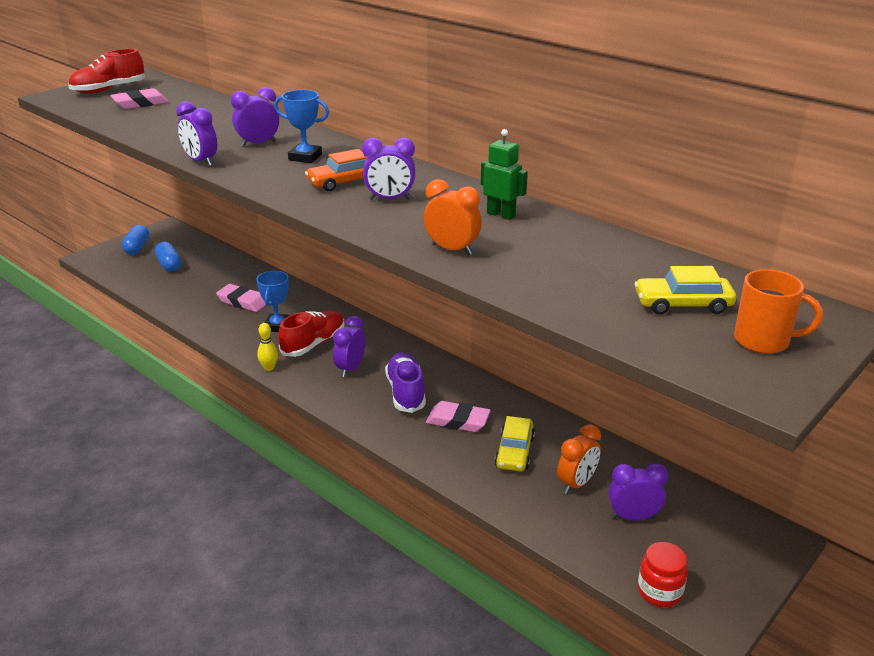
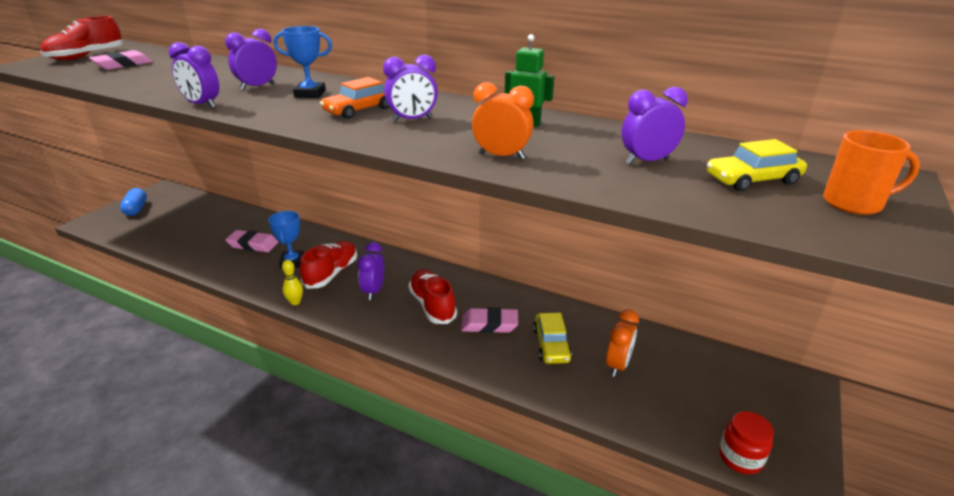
camera: 15 degrees left, 0 degrees up
(169, 265) = (172, 220): blue capsule -> none
(406, 392) = (432, 305): purple shoe -> red shoe
(633, 517) = (680, 388): purple clock -> purple clock (647, 161)

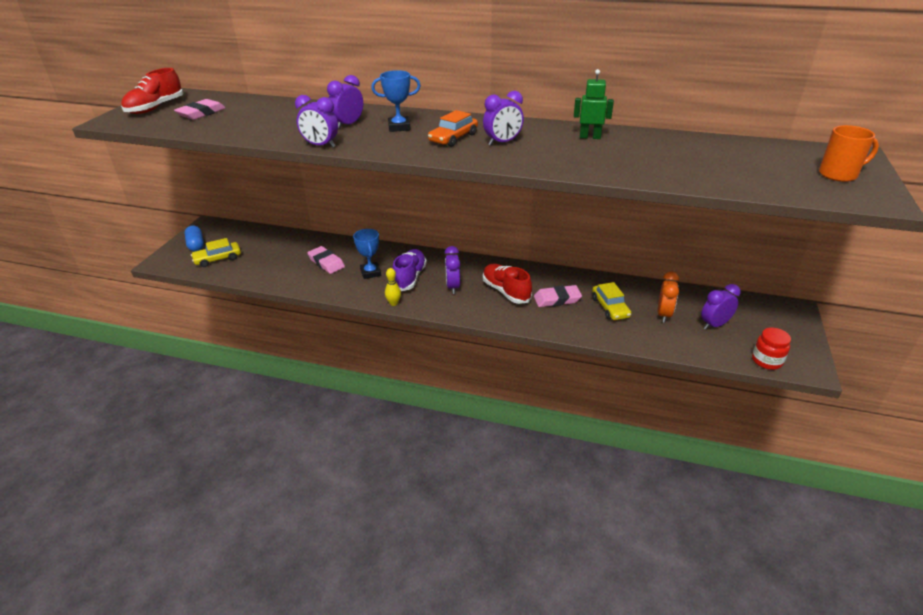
camera: 10 degrees left, 5 degrees up
(253, 244) = (326, 263): pink eraser -> pink eraser turned 45 degrees clockwise
(331, 273) = (409, 277): red shoe -> purple shoe
(501, 156) = (592, 165): orange clock -> none
(647, 161) = (694, 159): purple clock -> purple clock (714, 325)
(752, 180) = (770, 165): yellow car -> yellow car (218, 259)

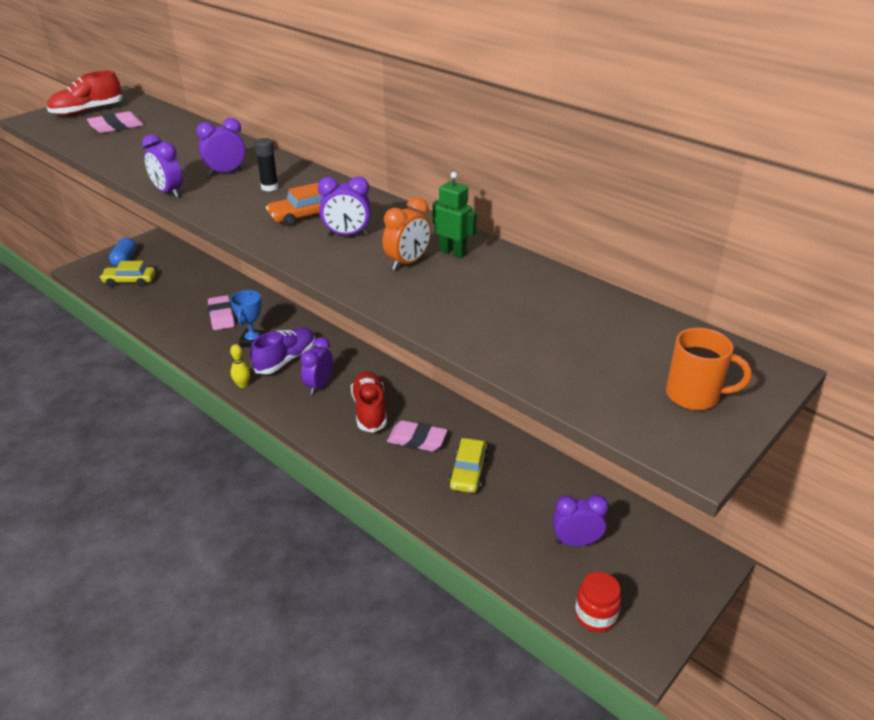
camera: 25 degrees right, 0 degrees up
(399, 127) = (269, 187): blue trophy -> black glue stick
(663, 315) = (524, 505): orange clock -> orange clock (407, 263)

